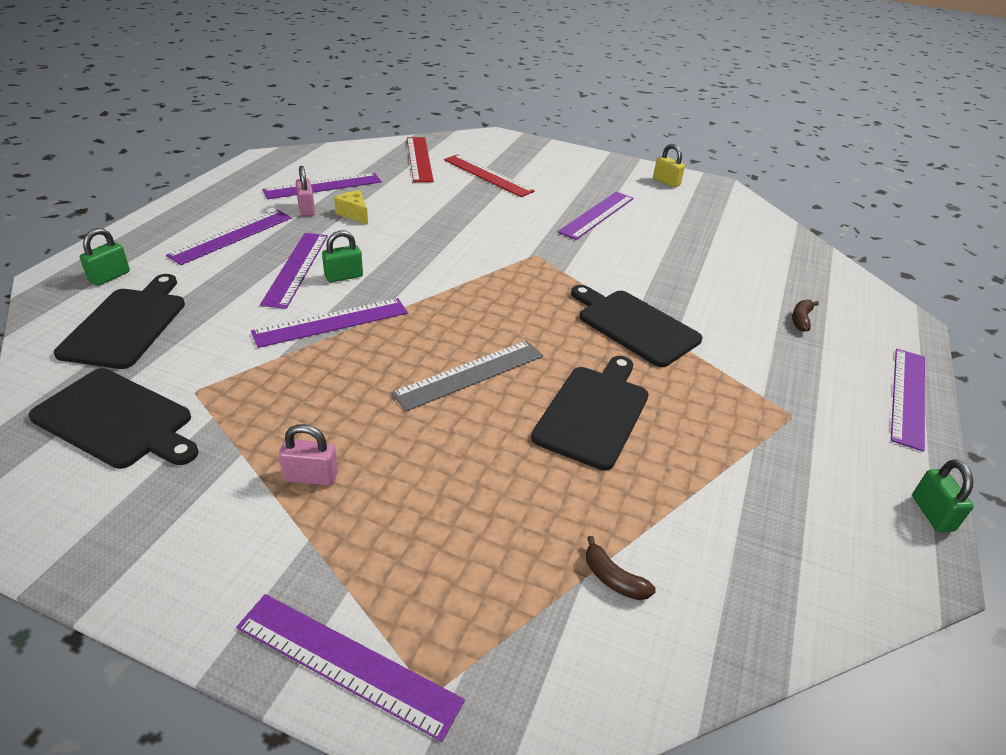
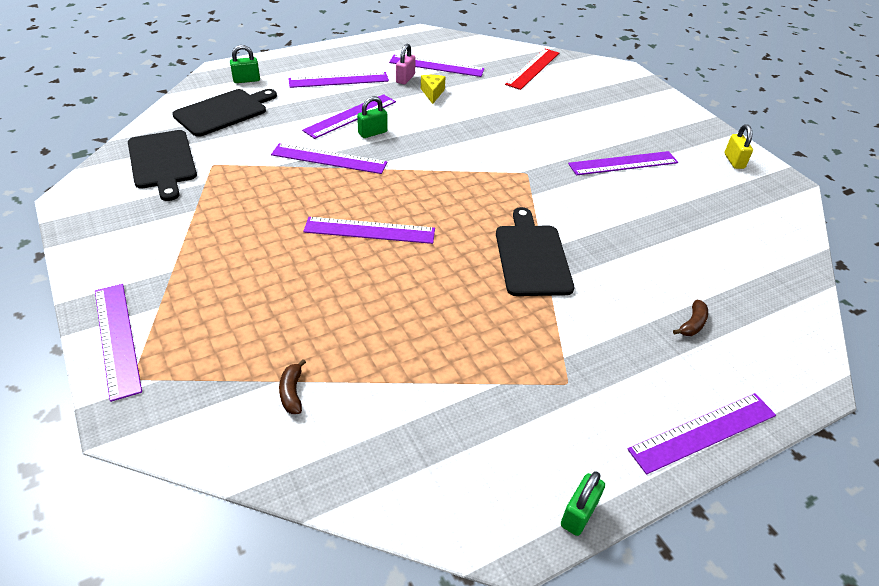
camera: 40 degrees right, 5 degrees up
(311, 477) = (211, 240): pink padlock -> none
(343, 276) = (372, 133): green padlock -> green padlock turned 45 degrees counterclockwise
(470, 374) = (369, 231): grey ruler -> purple ruler
(487, 175) = (571, 99): red ruler -> none
(594, 413) = (417, 296): black cutting board -> none
(801, 320) = (692, 324): brown banana -> brown banana turned 150 degrees clockwise

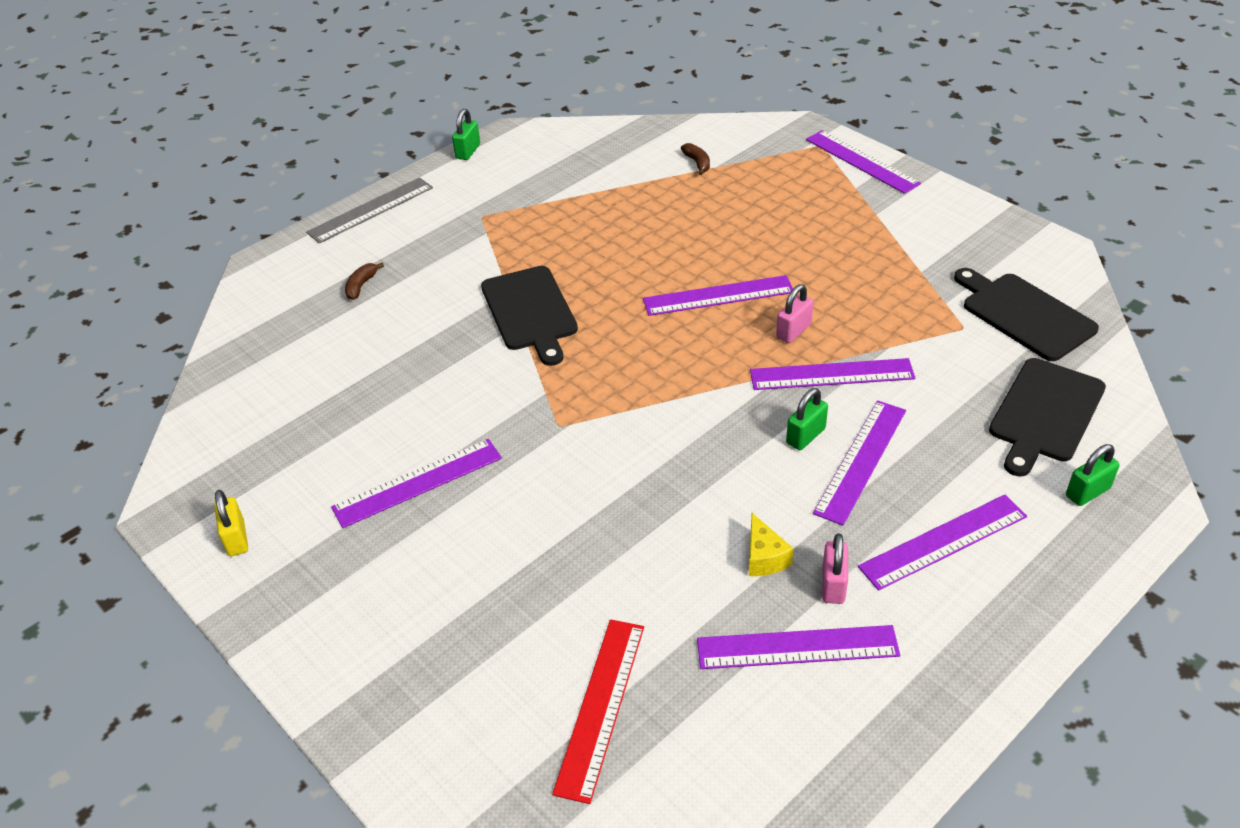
camera: 170 degrees right, 0 degrees up
(332, 190) = (793, 331): none -> pink padlock
(703, 432) = (370, 210): purple ruler -> grey ruler

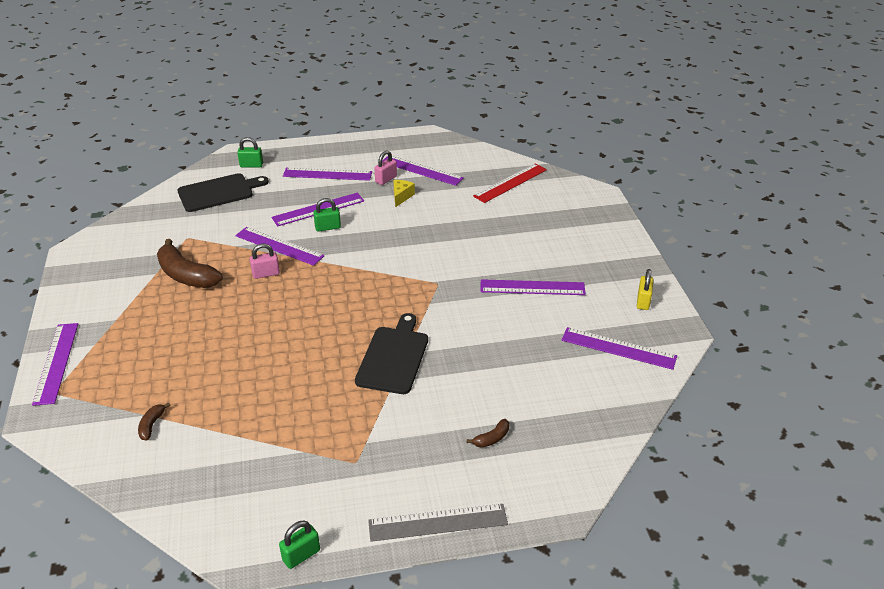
camera: 150 degrees left, 5 degrees down
(718, 295) = (276, 312): purple ruler -> purple ruler (618, 348)
(882, 285) = (186, 275): none -> brown banana
(1024, 314) = (151, 230): black cutting board -> none

